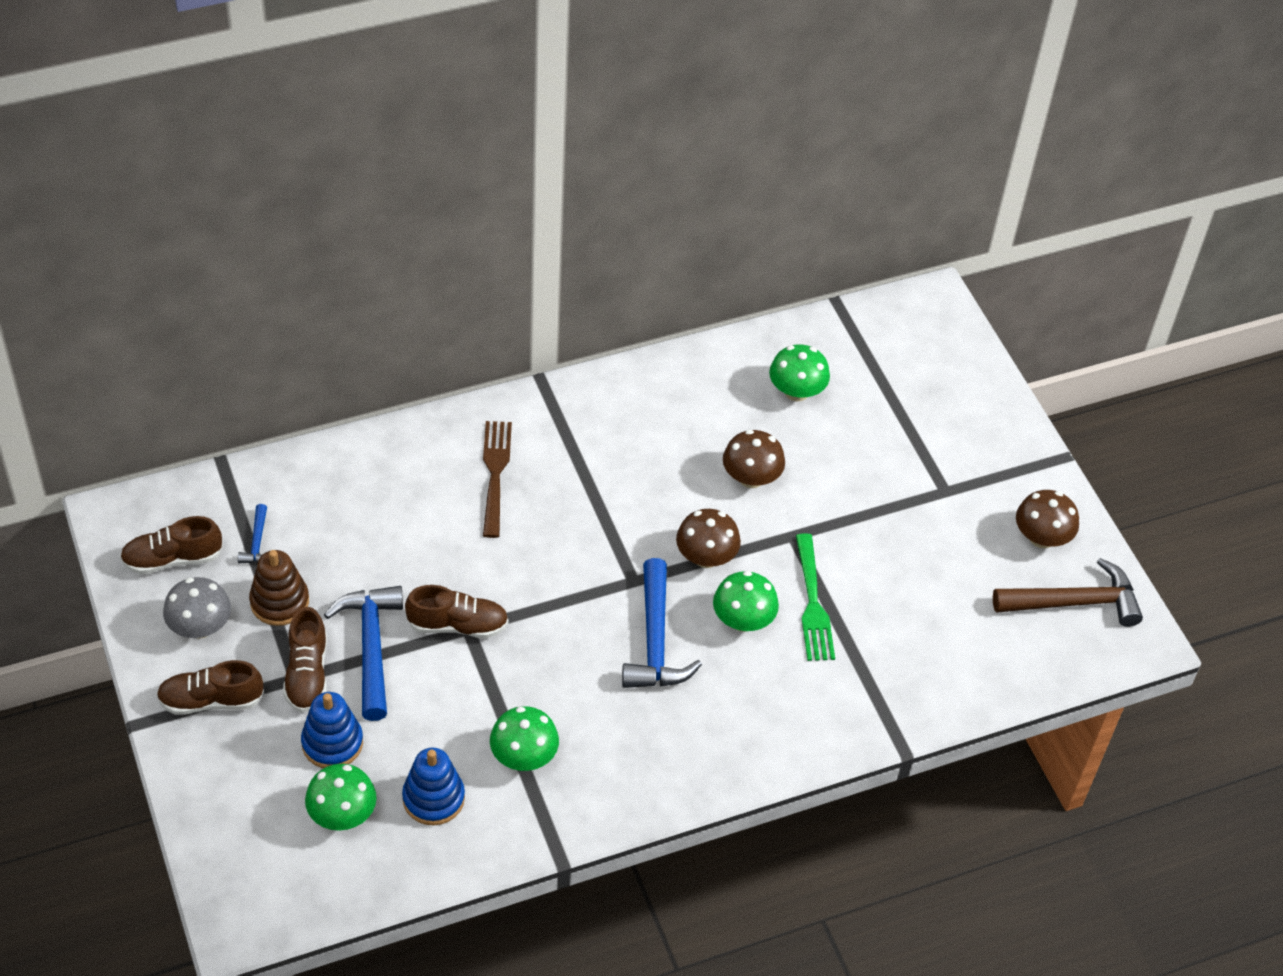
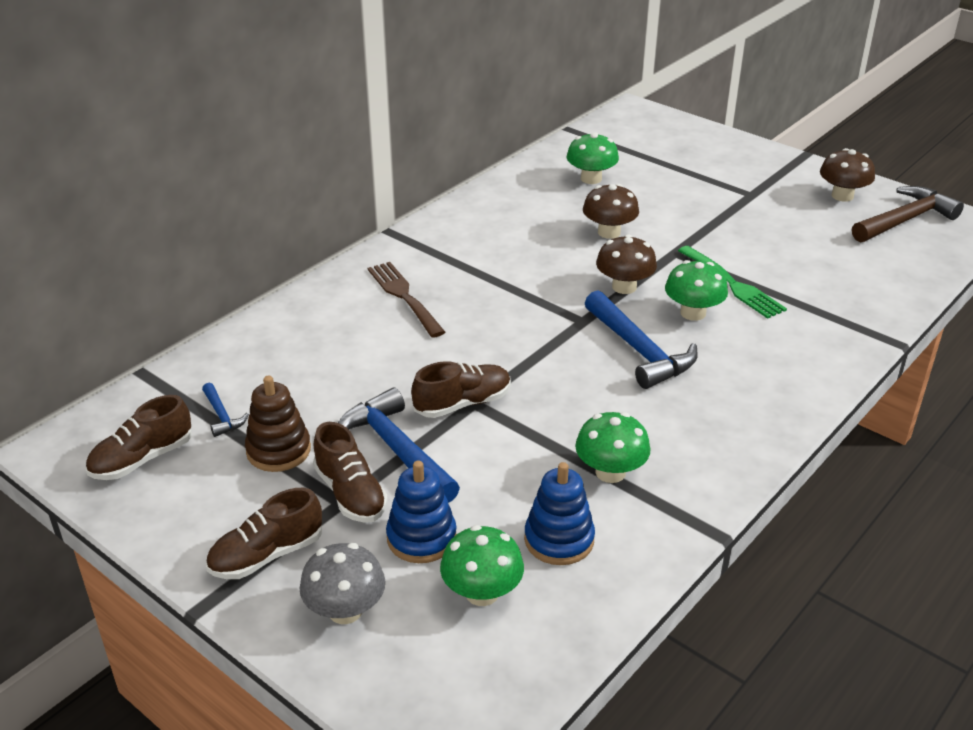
camera: 25 degrees left, 15 degrees down
(200, 627) = (210, 500): grey mushroom -> grey mushroom (345, 610)

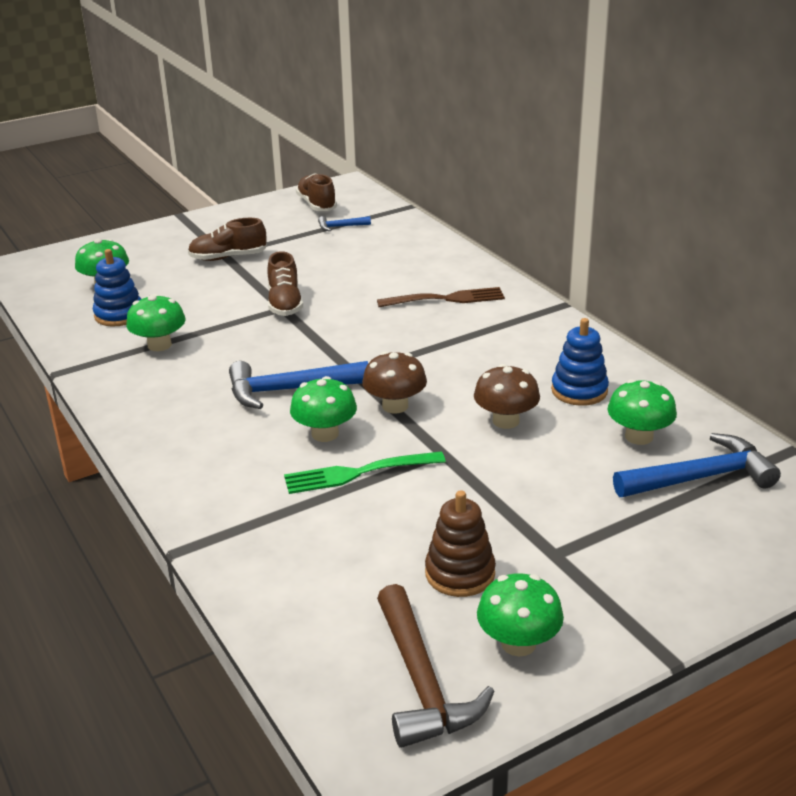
camera: 110 degrees right, 5 degrees down
(266, 555) = (200, 232): brown shoe -> none
(278, 450) = (290, 240): brown stacking toy -> brown stacking toy (460, 573)
(345, 610) = (137, 248): grey mushroom -> none
(397, 449) = (256, 275): blue hammer -> blue hammer (701, 478)
(421, 538) = (168, 273): blue stacking toy -> blue stacking toy (579, 391)
(842, 196) = (518, 643): brown mushroom -> green mushroom

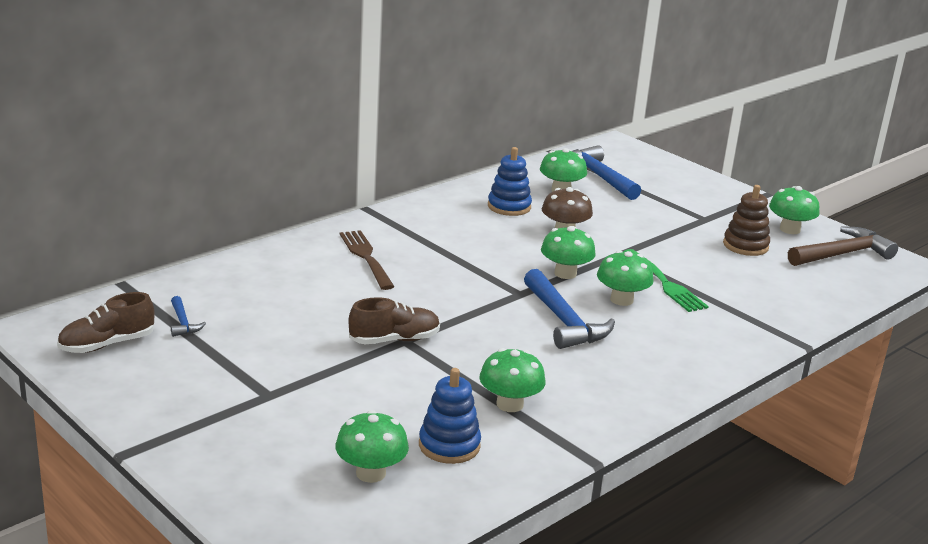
camera: 105 degrees left, 5 degrees down
(228, 257) = (278, 391): brown shoe -> none
(395, 406) = (565, 273): brown mushroom -> green mushroom

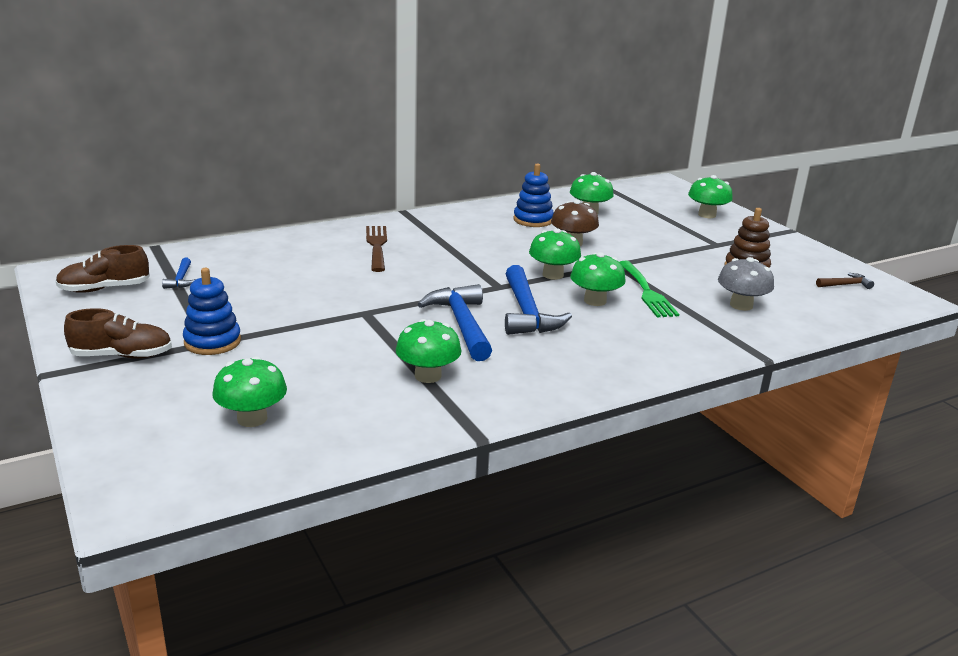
camera: 15 degrees right, 0 degrees up
(394, 340) = (356, 311): brown shoe -> brown shoe (122, 356)
(449, 445) = (344, 404): blue stacking toy -> blue stacking toy (212, 342)
(598, 176) = (631, 204): blue hammer -> blue hammer (462, 324)
(759, 289) = (741, 305): none -> grey mushroom
(789, 229) = (799, 260): green mushroom -> green mushroom (707, 215)
(842, 254) = (845, 285): brown hammer -> brown hammer, size x0.48

